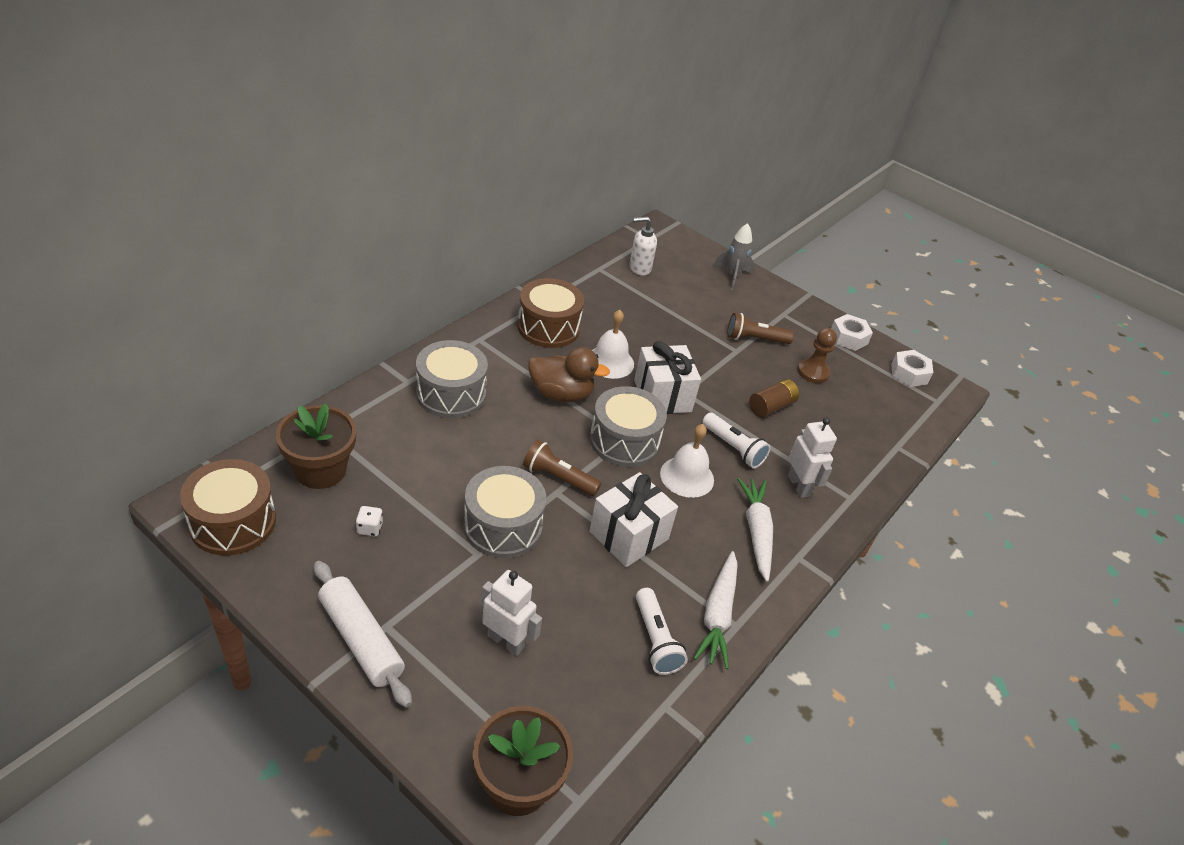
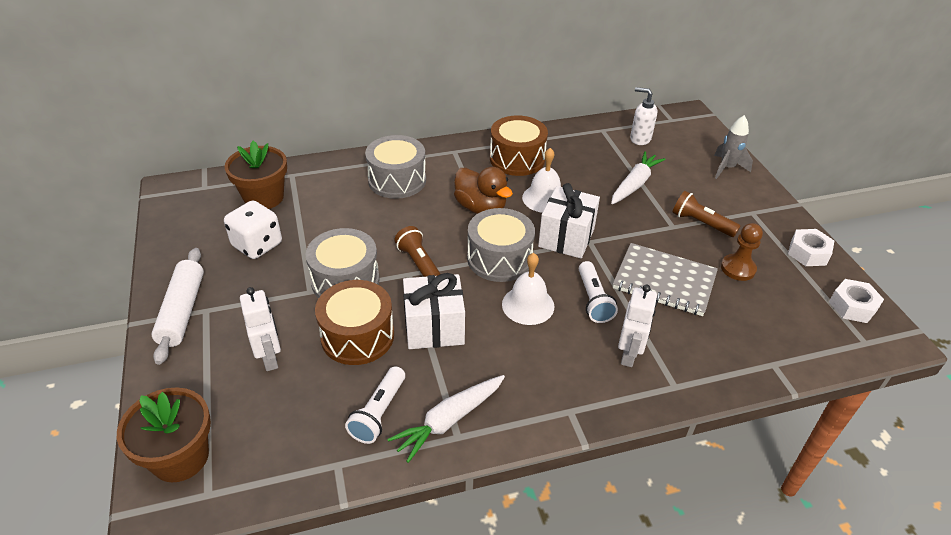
camera: 40 degrees right, 0 degrees up
(233, 522) = (183, 209): brown drum -> brown drum (357, 336)
(370, 528) = (257, 245): white dice -> white dice, size x2.22
(756, 532) = (549, 373): white carrot -> white carrot (634, 184)
(771, 407) = (664, 281): brown battery -> grey notebook

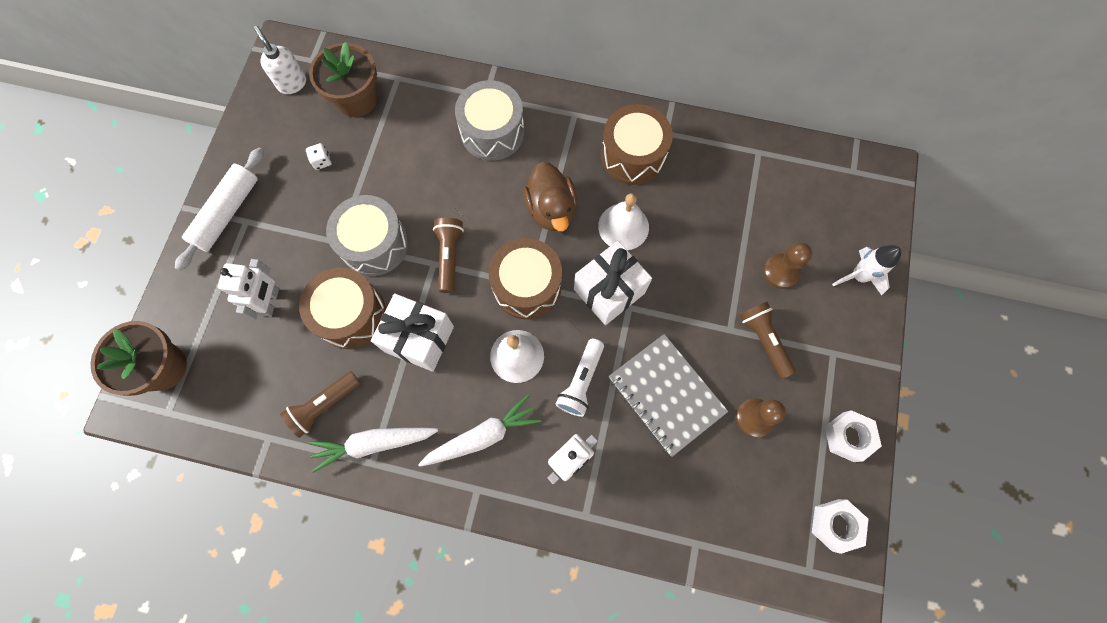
camera: 30 degrees right, 30 degrees up
(257, 245) = (322, 161): white dice -> white dice, size x0.45
(379, 413) = (324, 405): white flashlight -> brown flashlight
(499, 258) = (527, 286): grey drum -> brown drum
(634, 184) = (734, 251): white carrot -> white carrot (482, 436)
(640, 139) = (791, 185): white soap dispenser -> white soap dispenser (292, 83)
(676, 183) = (780, 272): none -> brown pawn
(727, 168) = (858, 276): grey rocket -> white rocket

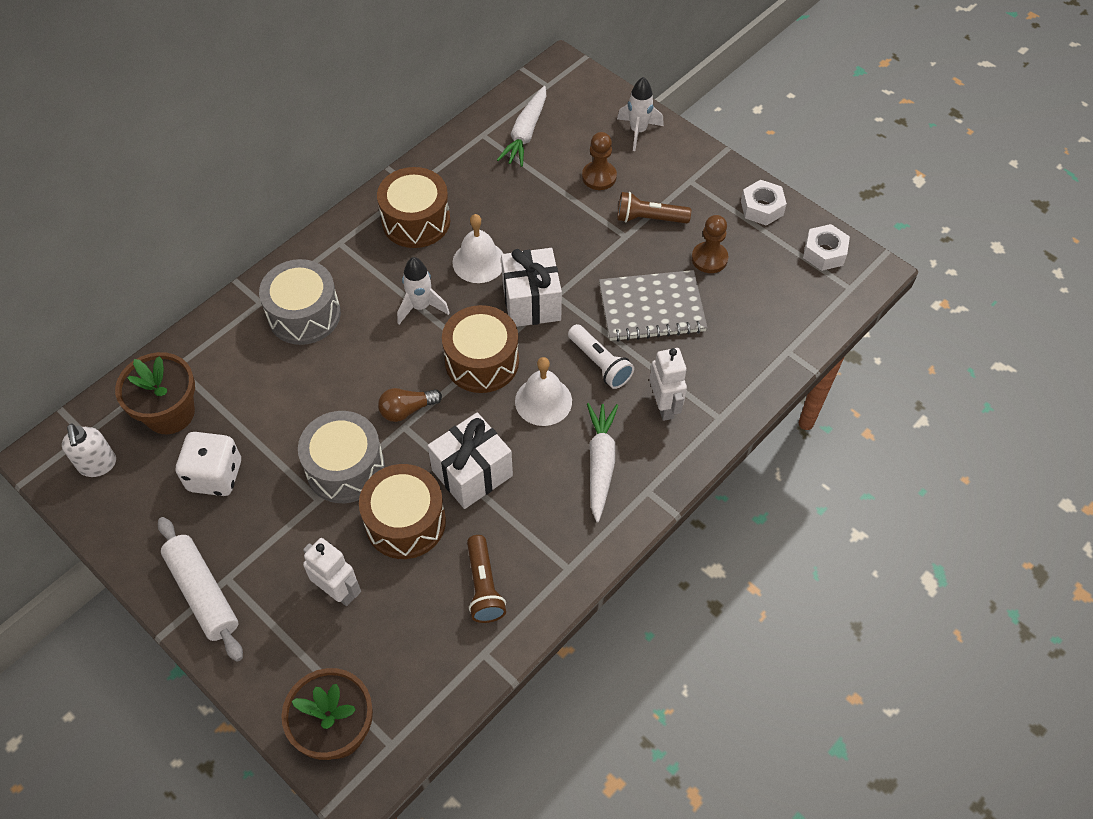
camera: 60 degrees left, 15 degrees down
(292, 83) = (98, 465): white soap dispenser -> white soap dispenser turned 105 degrees counterclockwise
(322, 161) = (215, 476): white dice -> white dice, size x2.22
(374, 443) = (550, 558): white carrot -> white carrot (525, 133)
(449, 257) = (407, 410): brown flashlight -> brown light bulb
(551, 209) = (421, 307): brown duck -> white rocket

